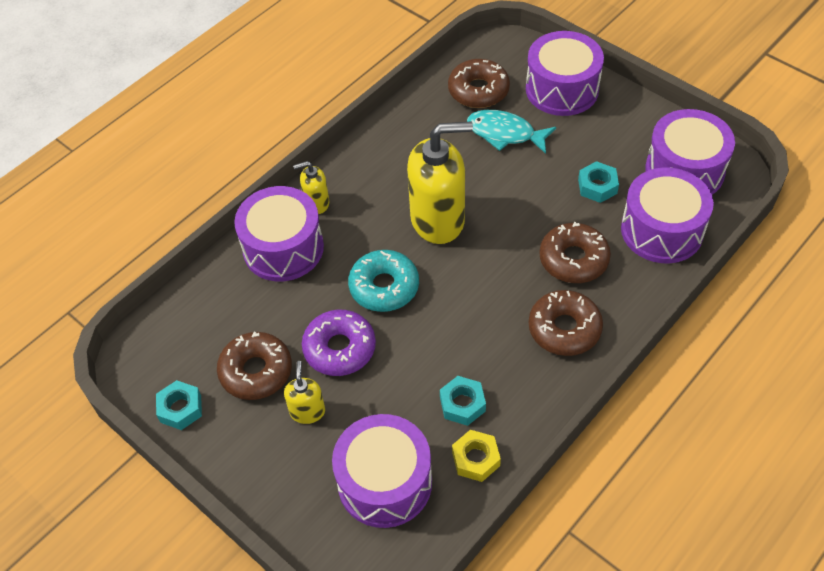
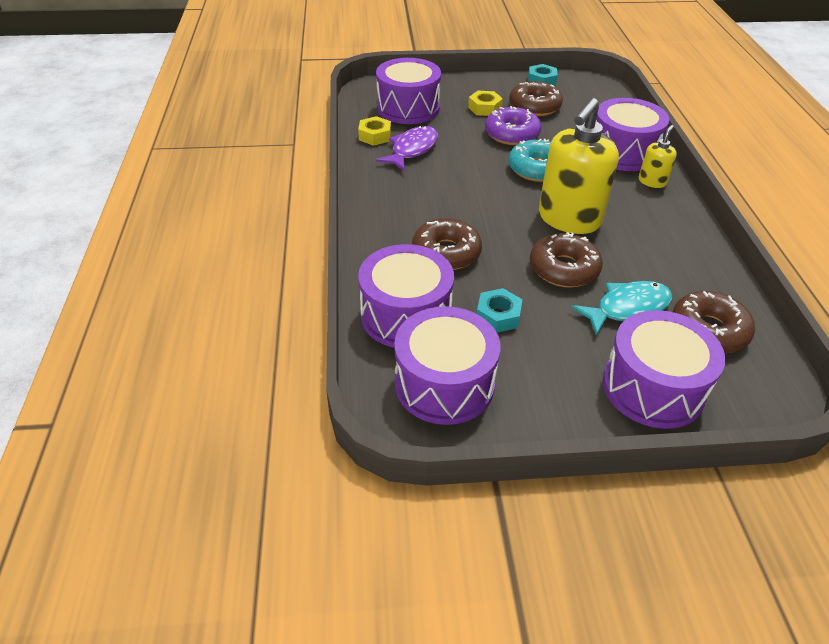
camera: 130 degrees right, 10 degrees down
(307, 411) = (484, 108): yellow soap dispenser -> yellow nut
(462, 404) = (412, 149): turquoise nut -> purple fish
(564, 329) = (400, 212): brown donut -> brown donut (563, 269)

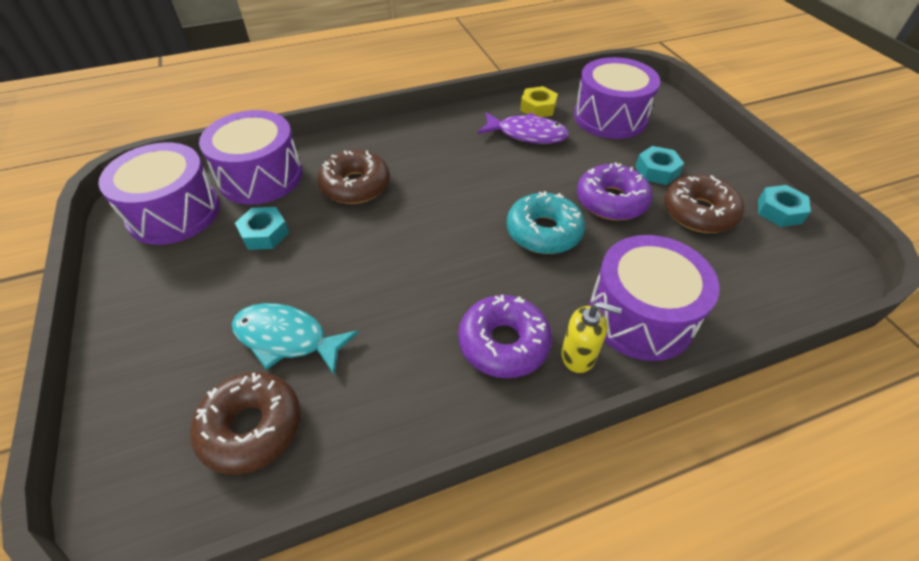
camera: 75 degrees right, 5 degrees up
(484, 108) = (657, 171): yellow nut -> turquoise nut
(563, 269) = (349, 275): brown donut -> none
(569, 219) = (447, 271): yellow soap dispenser -> none
(627, 308) = (287, 339): turquoise fish -> turquoise fish turned 150 degrees clockwise
(640, 207) = (503, 343): none -> purple donut
(653, 387) = (156, 368): purple drum -> none

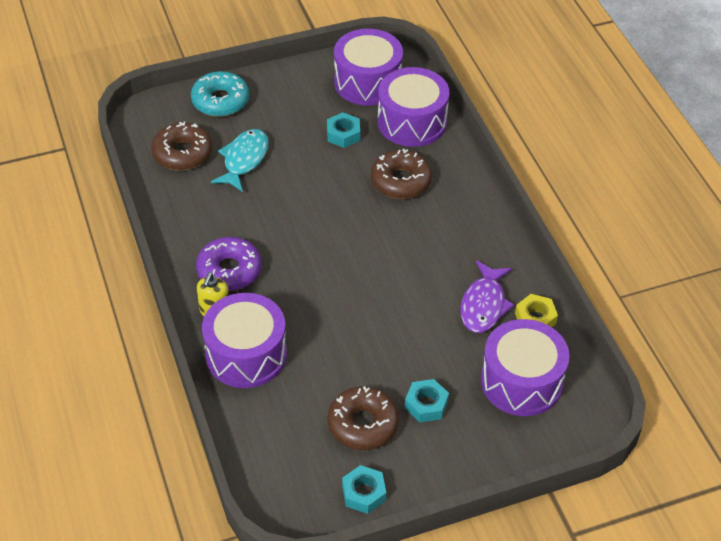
camera: 90 degrees right, 0 degrees up
(543, 232) = (340, 304): turquoise donut -> turquoise donut (220, 101)
(611, 201) = (380, 358): purple donut -> none

